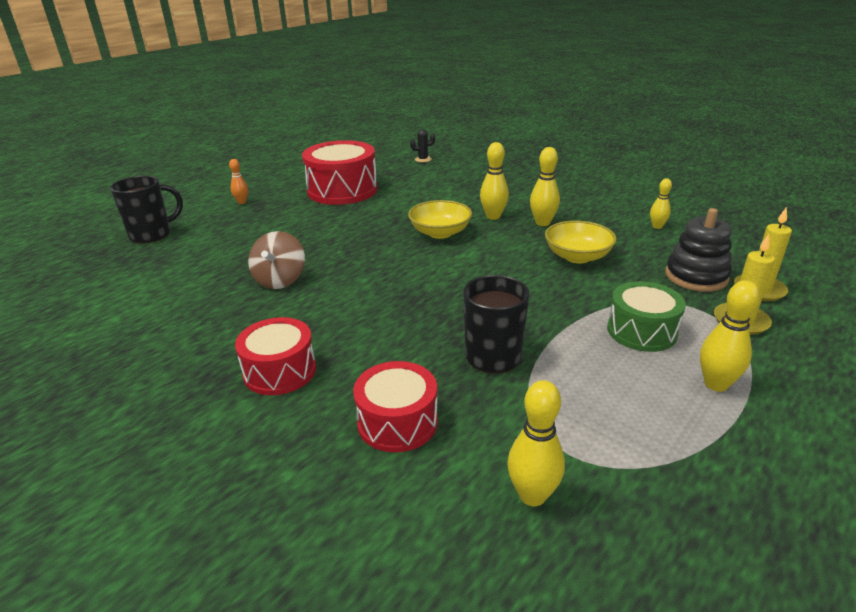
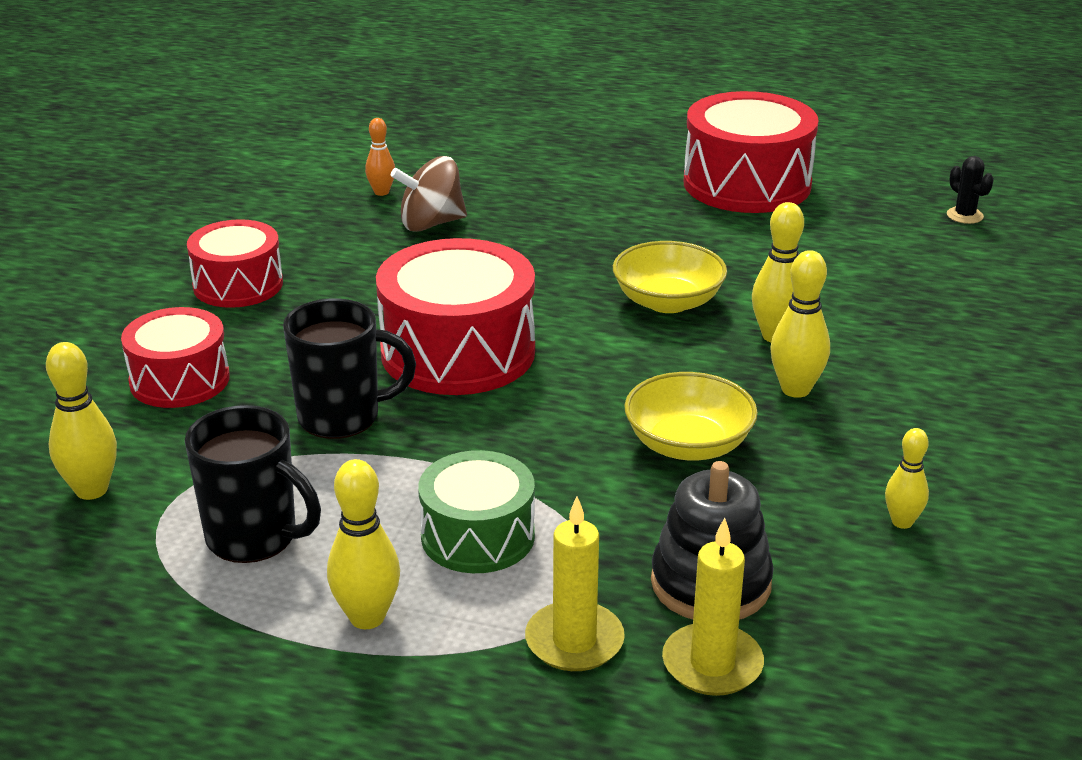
camera: 65 degrees right, 0 degrees up
(152, 235) = (484, 108): black mug -> black mug (254, 538)
(242, 202) = (629, 127): orange bowling pin -> orange bowling pin (381, 192)
(445, 300) = (458, 352): none -> red drum

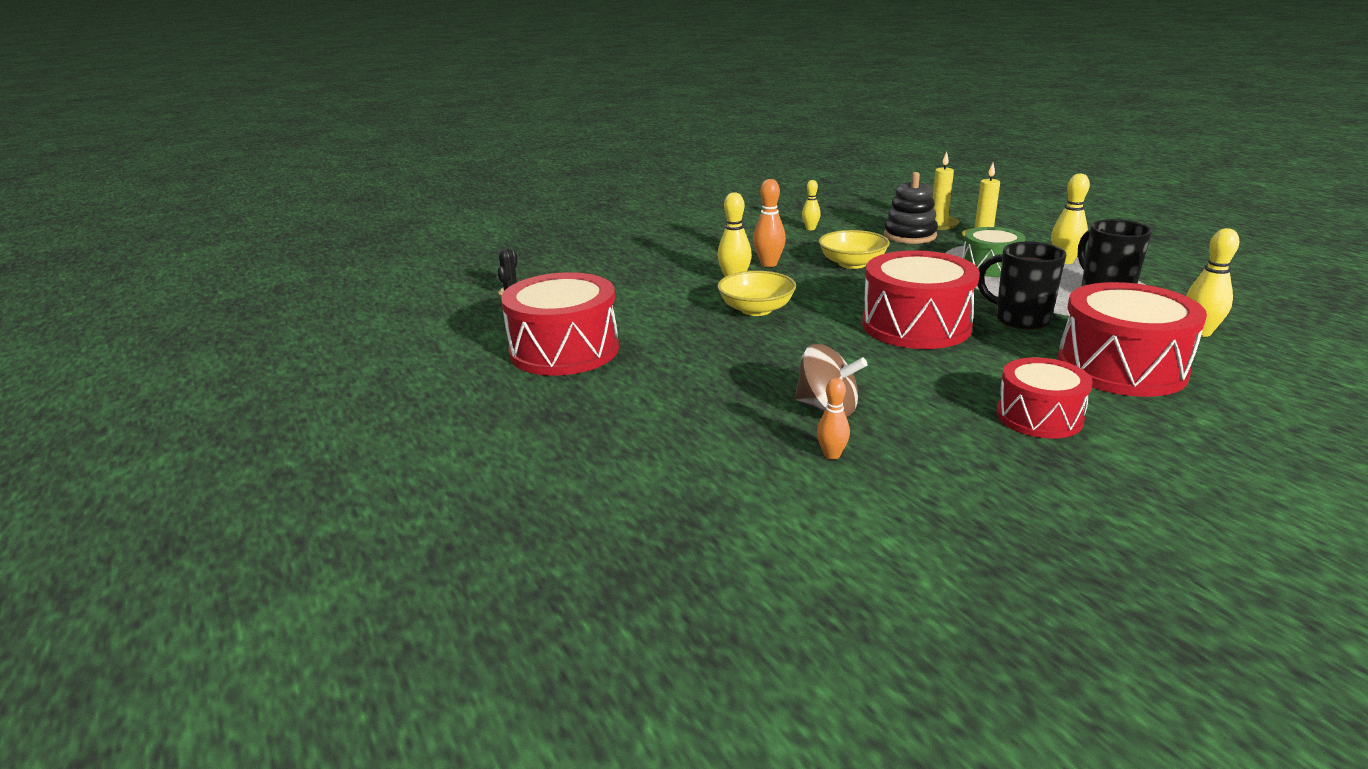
camera: 135 degrees left, 5 degrees down
(179, 380) = (1121, 367): red drum -> red drum, size x1.61
(795, 389) = (769, 264): yellow bowling pin -> orange bowling pin

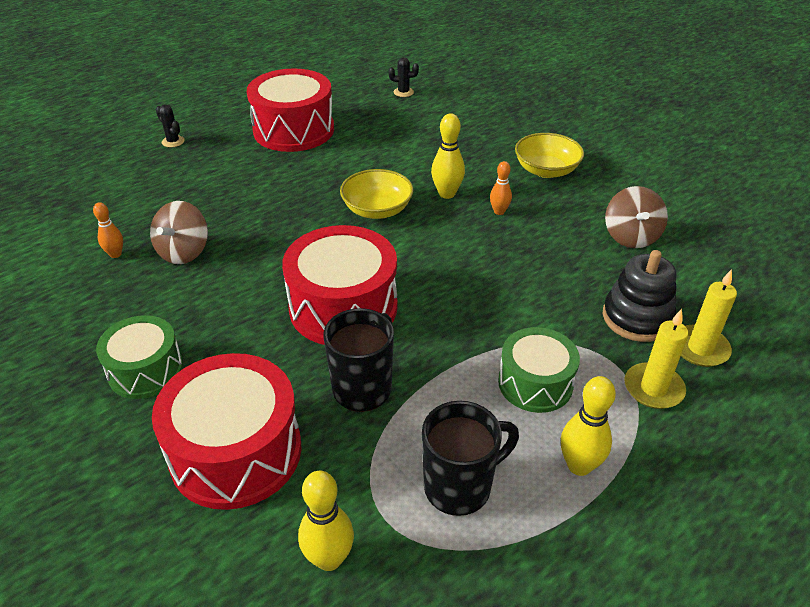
camera: 80 degrees right, 15 degrees up
(547, 433) = (173, 141): none -> black cactus
(769, 264) = (499, 211): orange bowling pin -> orange bowling pin, size x0.64
(810, 228) = (631, 236): yellow bowling pin -> brown spinning top
(852, 264) = (515, 268): yellow bowl -> yellow bowl (546, 170)
(1039, 417) = (146, 370): red drum -> green drum

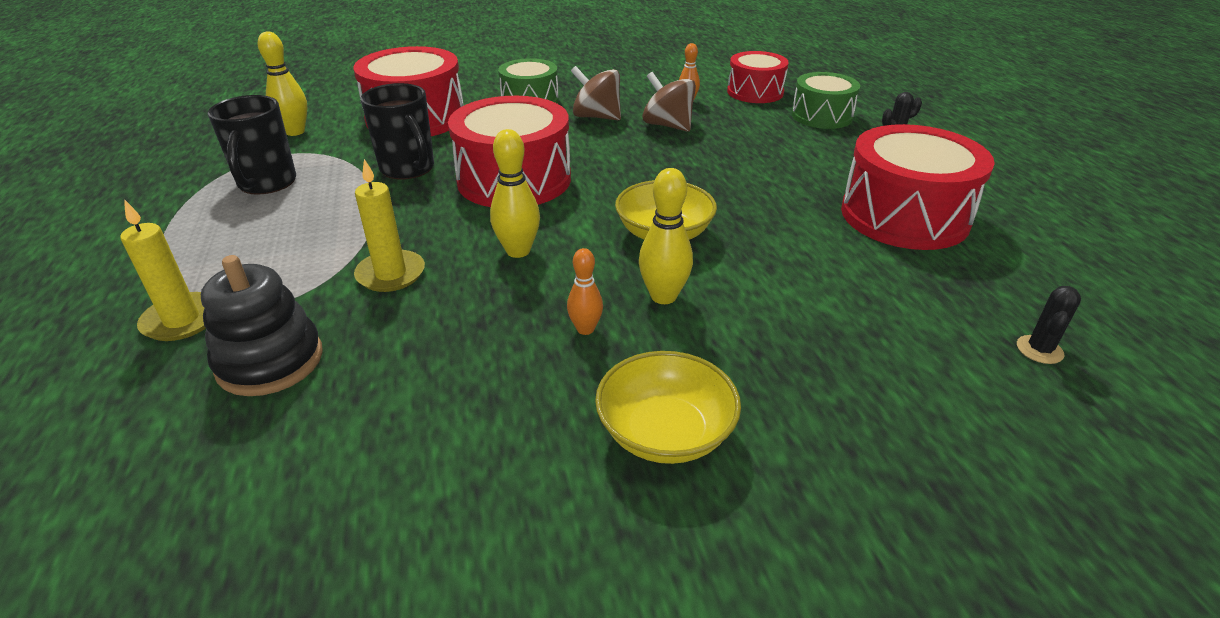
camera: 115 degrees right, 5 degrees down
(77, 219) = (755, 92): none -> red drum
(535, 383) = (296, 249): green drum -> green drum (821, 116)
(579, 465) = (194, 239): yellow bowling pin -> yellow bowling pin (518, 251)
(631, 236) = (405, 448): brown spinning top -> brown spinning top (596, 117)
(700, 348) = (161, 390): yellow candle -> yellow candle (391, 274)

